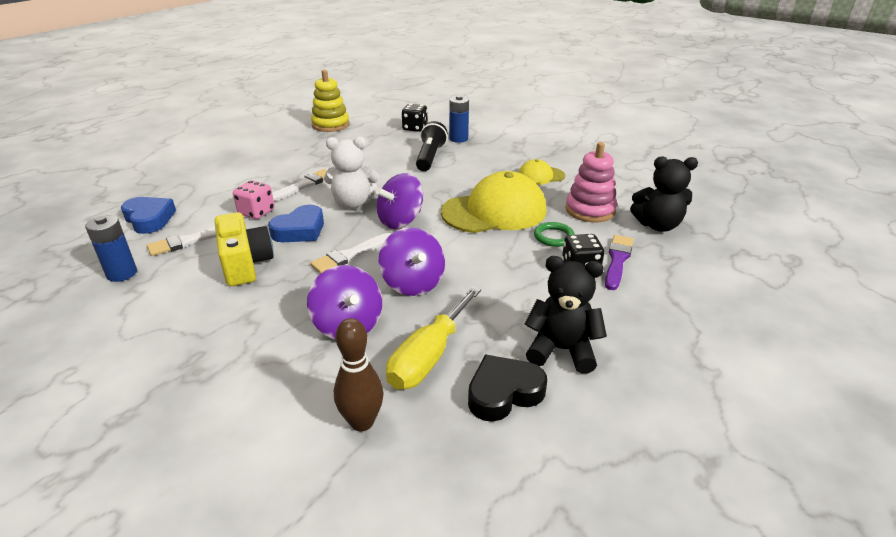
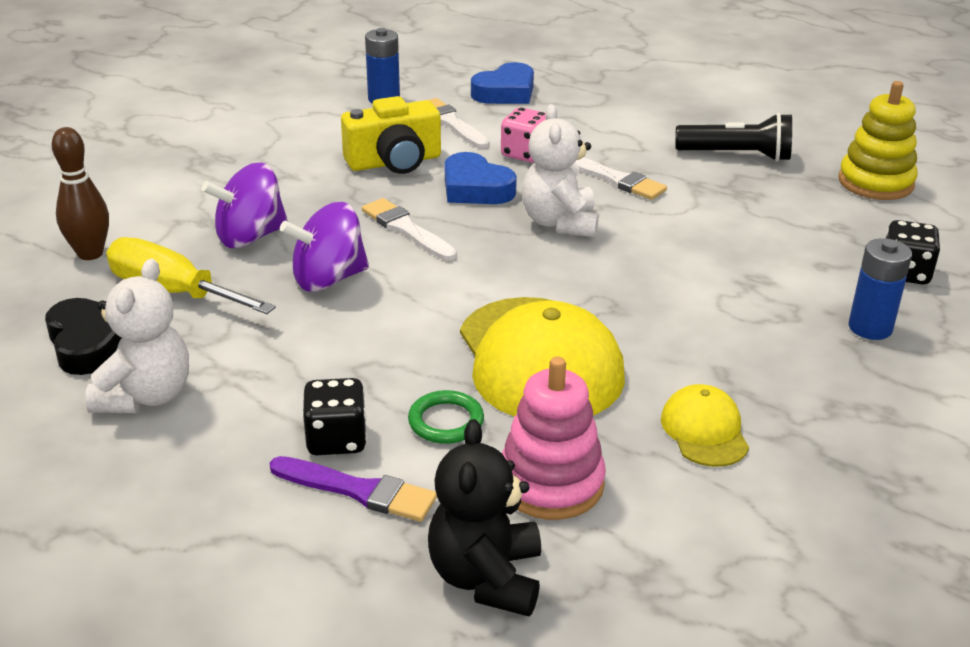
camera: 90 degrees right, 0 degrees up
(400, 221) = (503, 265): purple spinning top -> none
(430, 157) = (759, 292): black flashlight -> black flashlight (737, 155)
(561, 350) = (146, 396): black teddy bear -> white teddy bear

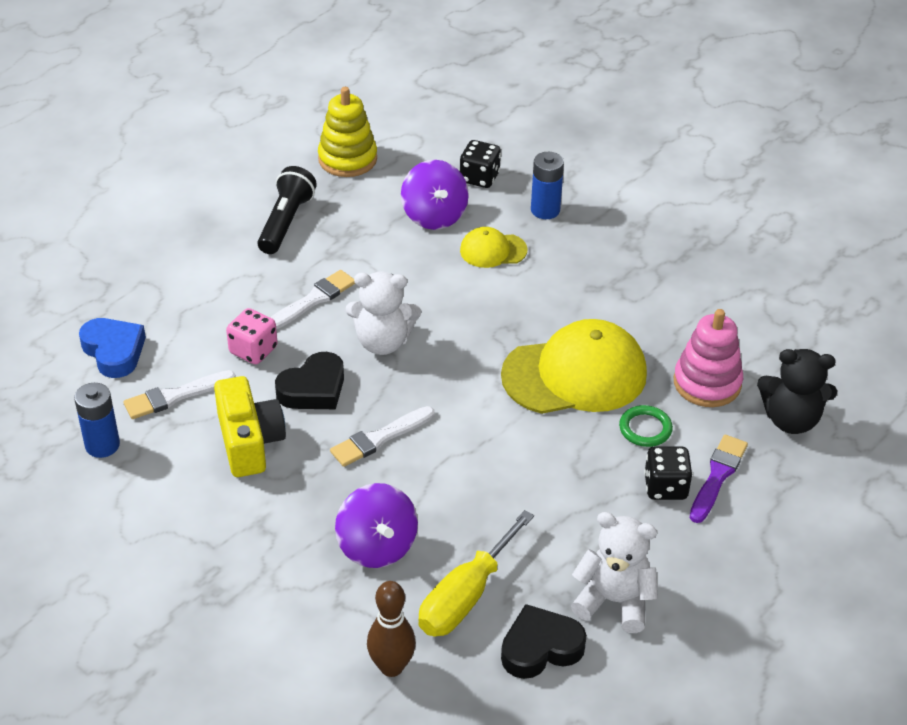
camera: 85 degrees left, 10 degrees up
(328, 279) = (455, 491): purple spinning top -> purple spinning top (434, 216)
(475, 188) = (313, 389): blue heart -> black heart
(704, 430) = (654, 306): yellow cap -> yellow cap (493, 250)

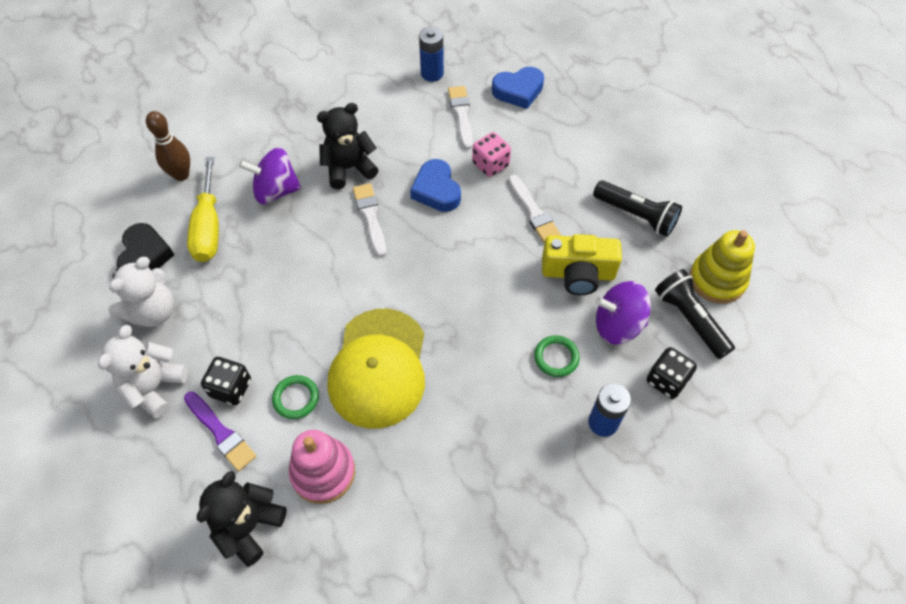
camera: 110 degrees right, 15 degrees up
(249, 442) = (401, 145): yellow camera -> yellow camera (578, 274)
(309, 483) = (349, 168): none -> black teddy bear
(313, 389) = (436, 190): black heart -> blue heart
(383, 342) = (469, 244): white teddy bear -> white teddy bear (154, 387)
(403, 171) = (690, 319): none -> black flashlight
(465, 596) = (208, 227): yellow screwdriver -> yellow screwdriver turned 150 degrees counterclockwise
(493, 250) = (556, 357): yellow cap -> green ring

